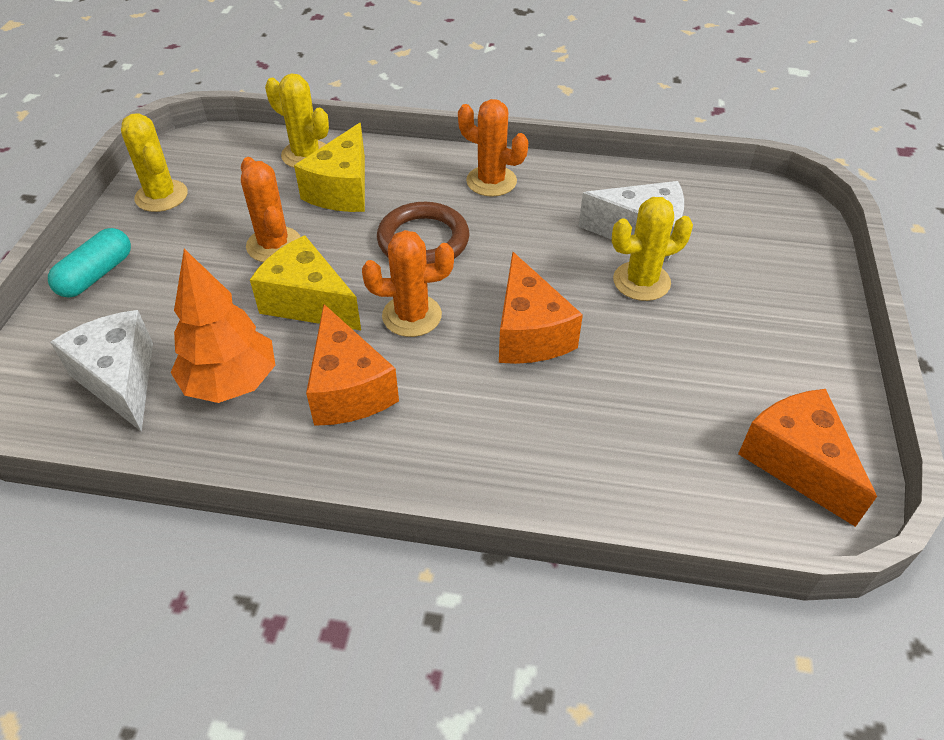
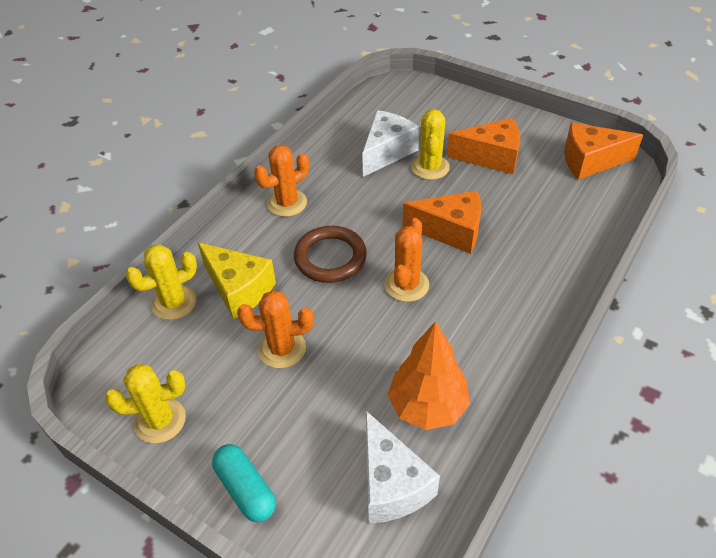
camera: 65 degrees left, 0 degrees up
(120, 379) = (391, 484): white cheese -> white cheese turned 105 degrees counterclockwise
(308, 302) = (362, 341): yellow cheese -> none
(348, 389) = (462, 337): orange cheese -> orange cheese (491, 157)

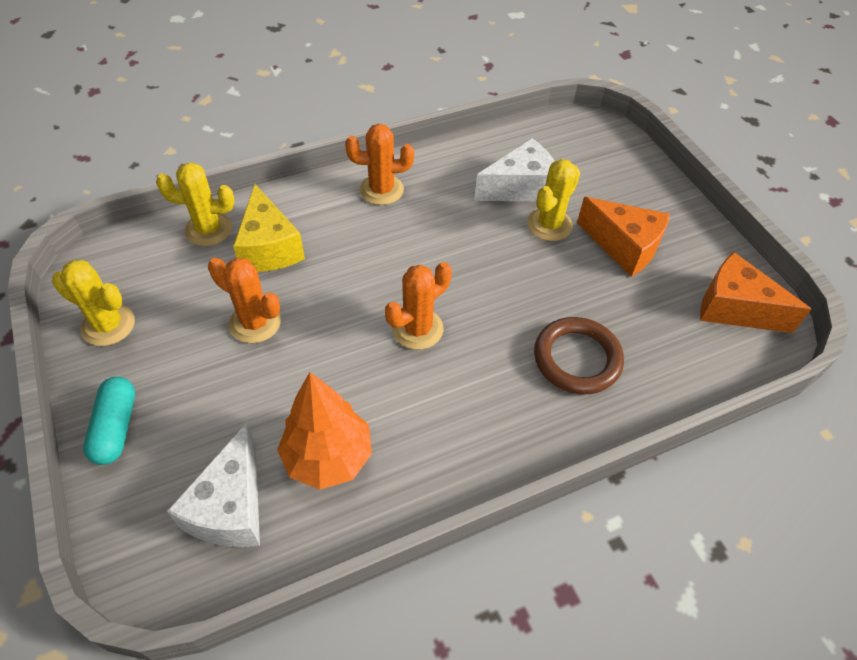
camera: 30 degrees right, 5 degrees up
(330, 257) = (372, 262): brown ring -> brown ring (577, 359)
(451, 231) = (510, 300): orange cheese -> none

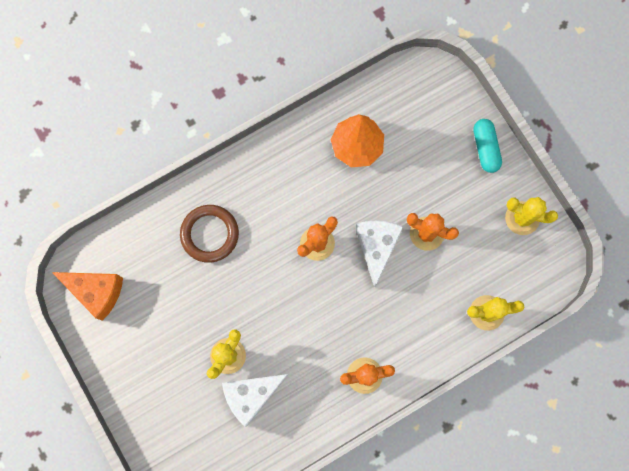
camera: 175 degrees right, 25 degrees up
(231, 507) = (403, 111): white cheese -> white cheese (377, 247)
(269, 248) = (436, 301): yellow cheese -> none
(624, 247) = (171, 340): orange cheese -> none

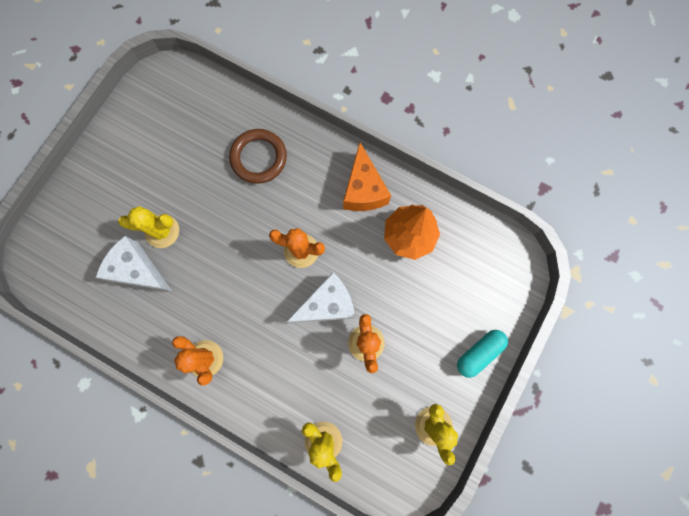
camera: 60 degrees right, 0 degrees up
(97, 292) = (161, 99): orange cheese -> orange cheese (363, 190)

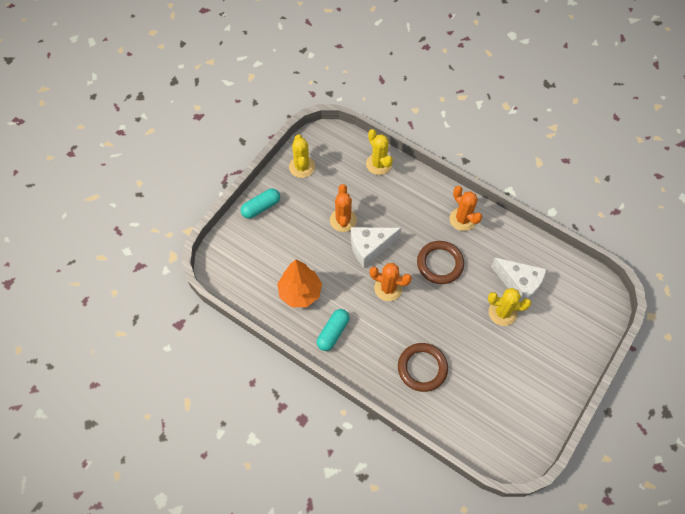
camera: 175 degrees left, 15 degrees down
(237, 289) = (440, 264): none -> brown ring
(363, 190) = (333, 332): orange cheese -> turquoise capsule

